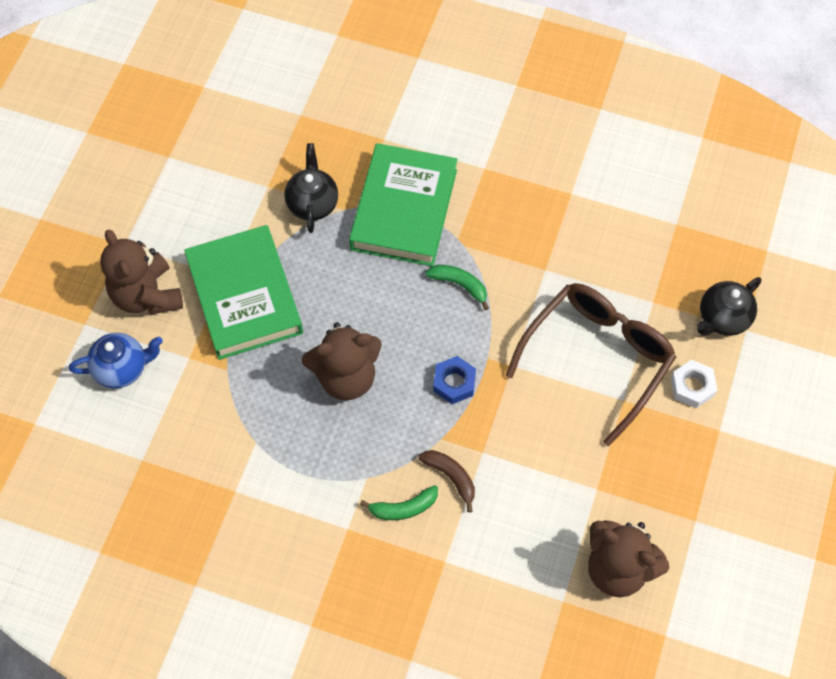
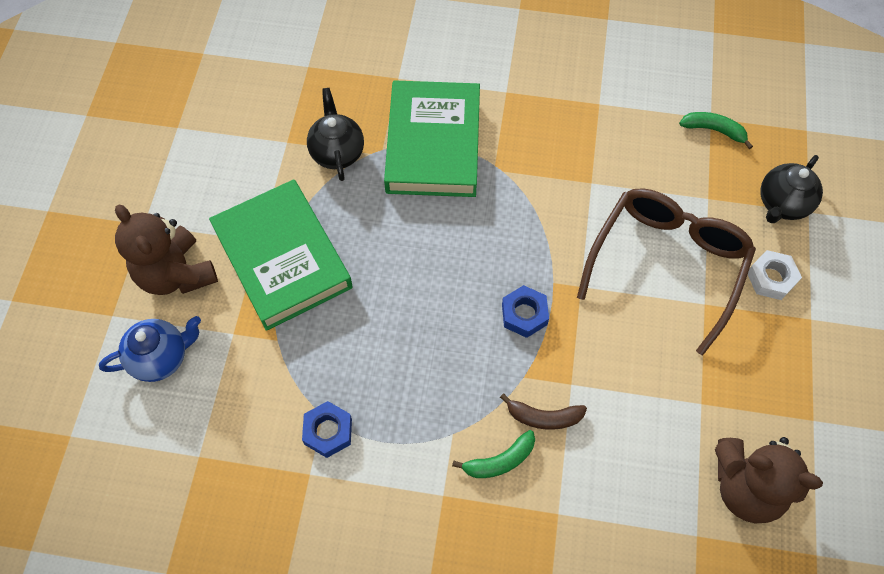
camera: 10 degrees left, 0 degrees up
(257, 457) = (328, 431): none -> blue nut
(346, 377) = (408, 327): brown teddy bear -> none
(451, 477) = (543, 417): brown banana -> brown banana turned 150 degrees clockwise
(460, 285) = (507, 211): green banana -> green banana (714, 130)

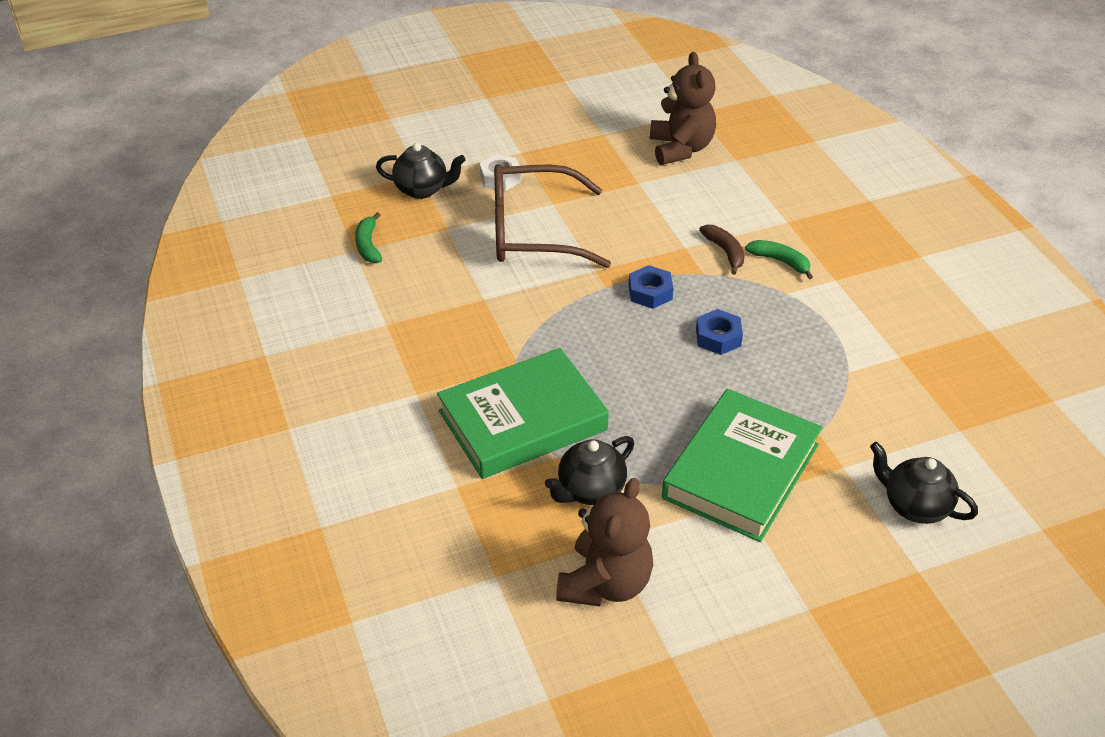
camera: 120 degrees left, 20 degrees down
(161, 357) = (915, 506): blue teapot -> black teapot
(176, 274) = (831, 545): brown teddy bear -> brown teddy bear (605, 583)
(328, 431) = (857, 362): blue nut -> blue nut (718, 337)

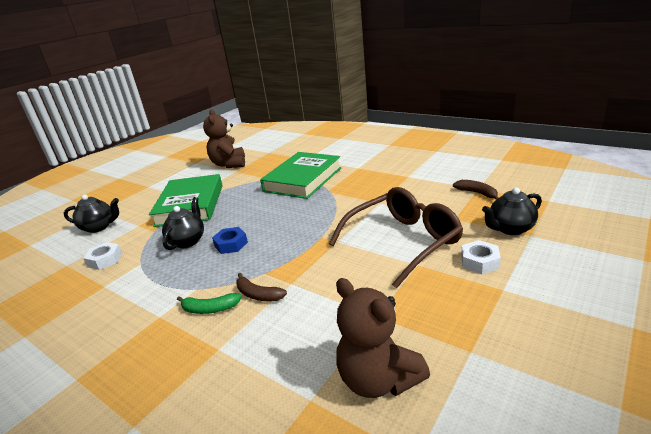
camera: 150 degrees right, 15 degrees down
(368, 245) = (477, 193): green banana -> brown banana
(590, 490) = (254, 177): black teapot -> black teapot (188, 241)
(650, 292) = (291, 246): blue nut -> none
(900, 408) = (105, 260): none -> white nut

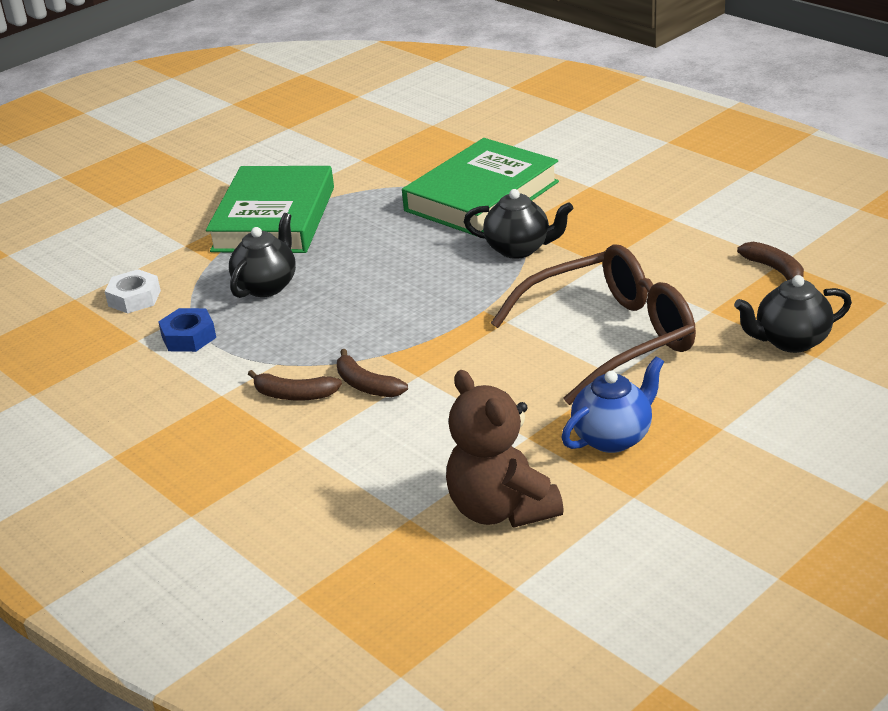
camera: 10 degrees right, 5 degrees up
(99, 227) = (118, 239): black teapot -> black teapot (519, 249)
(210, 309) = (294, 395): green banana -> brown banana
(229, 164) = (351, 141): brown teddy bear -> none
(231, 244) = (336, 301): blue nut -> blue nut (188, 337)
(434, 307) = (613, 437): none -> blue teapot
(479, 262) = (712, 385): white nut -> none

